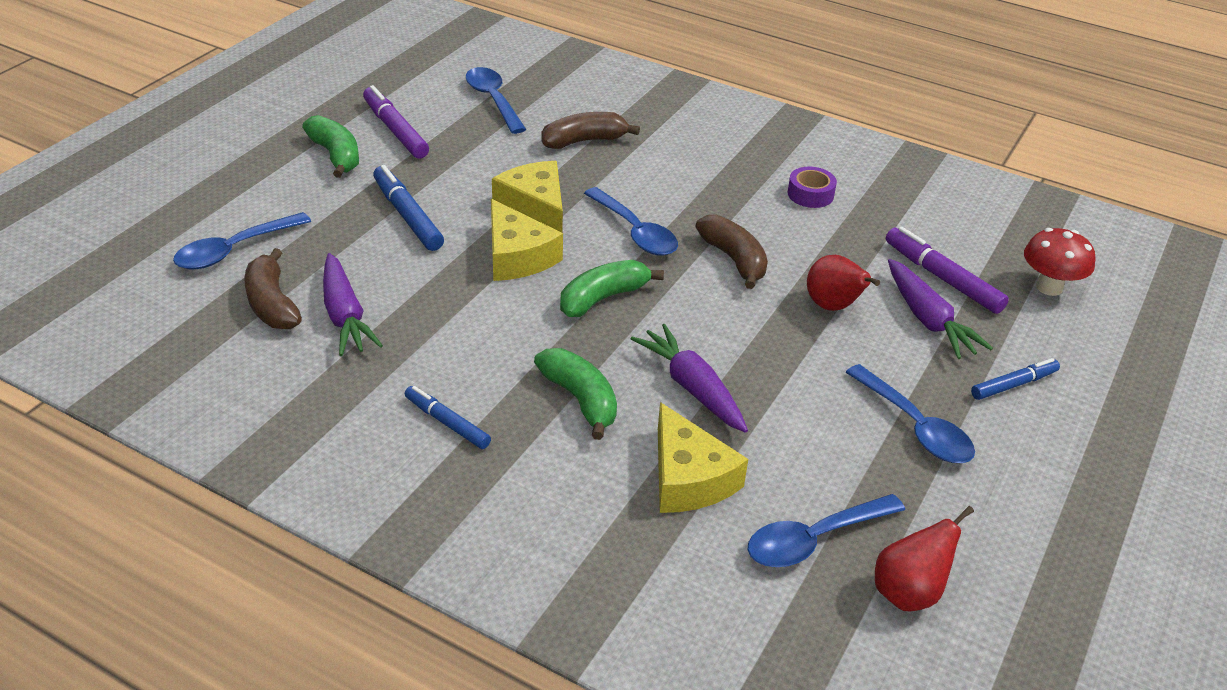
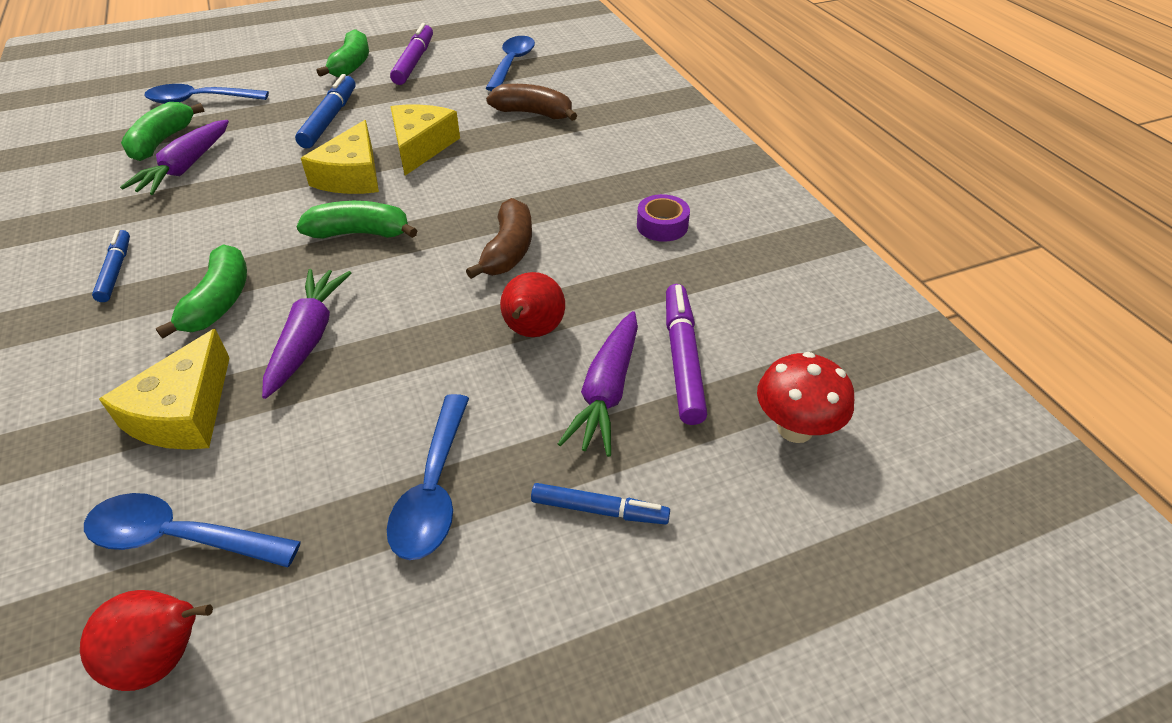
camera: 40 degrees right, 5 degrees up
(272, 304) = (162, 142): brown banana -> green banana
(635, 232) = (464, 194): blue spoon -> none

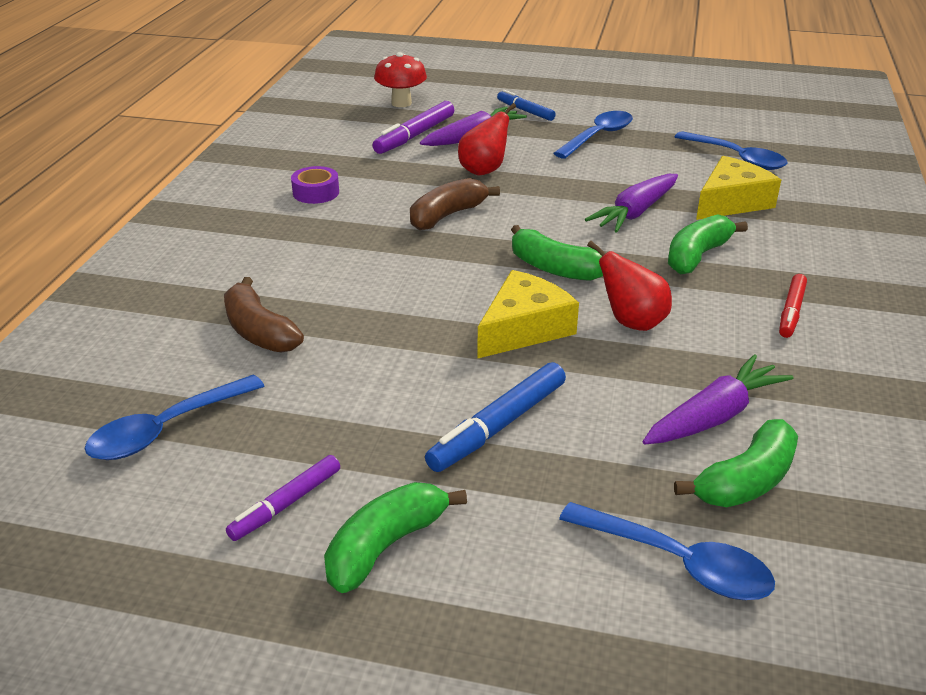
camera: 145 degrees left, 10 degrees down
(116, 271) = (791, 312): blue marker -> red marker
(165, 657) = (745, 131): red pear -> red pear (632, 322)
(414, 62) = (286, 504): purple marker -> purple marker, size x0.65
(421, 147) = (424, 336): yellow cheese -> none

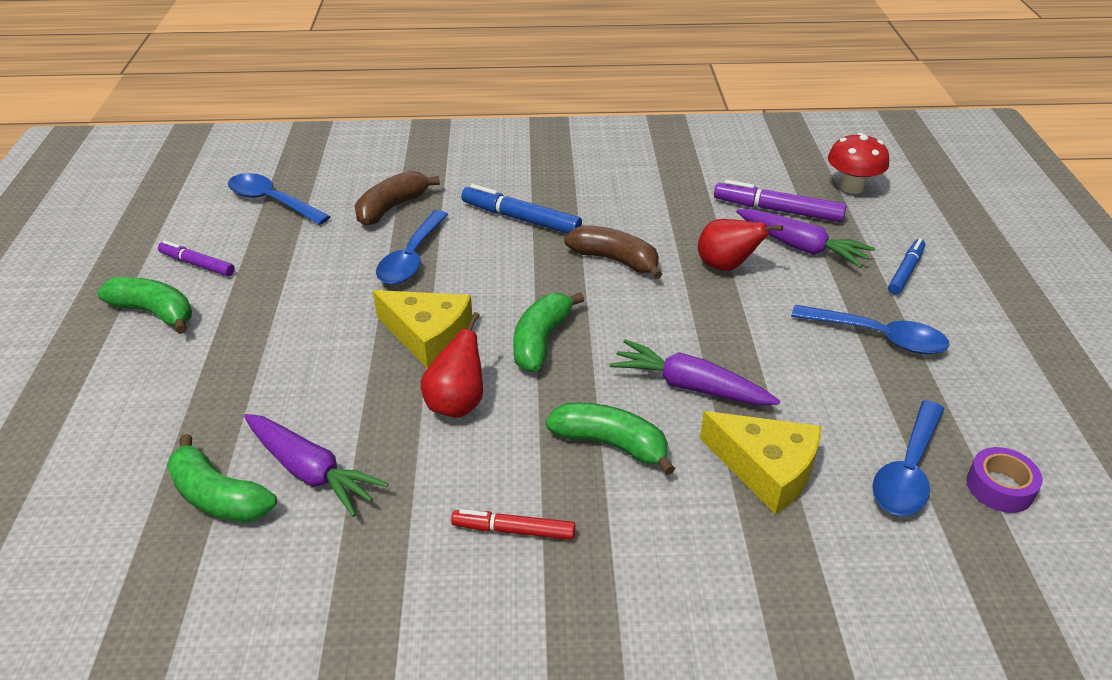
camera: 75 degrees right, 5 degrees up
(316, 192) = (620, 183): purple tape -> purple tape (999, 487)
(498, 426) = (285, 342): blue marker -> blue marker (520, 219)
(678, 562) = (123, 458): blue spoon -> blue spoon (411, 258)

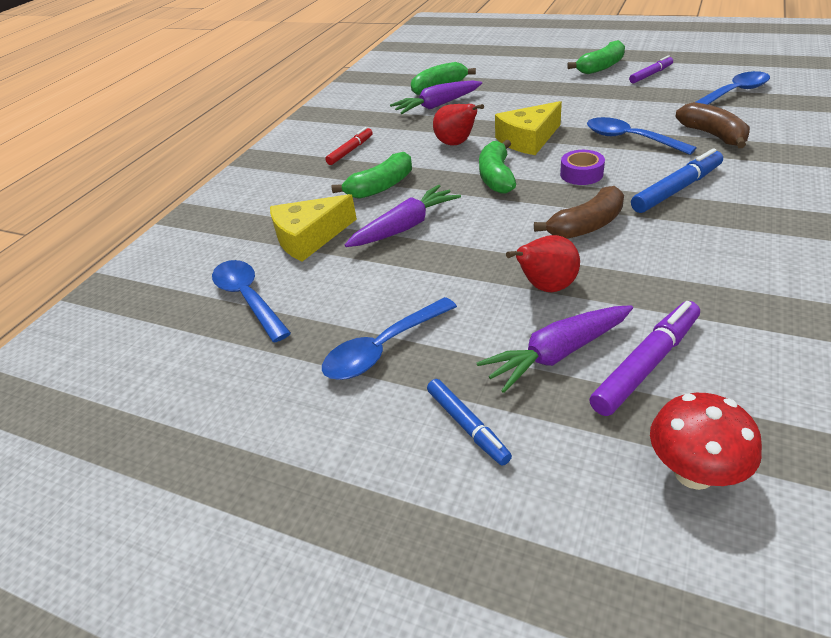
camera: 120 degrees right, 0 degrees up
(541, 341) = (496, 177): green banana -> green banana turned 135 degrees counterclockwise
(999, 487) = (191, 338): purple tape -> purple tape (581, 174)

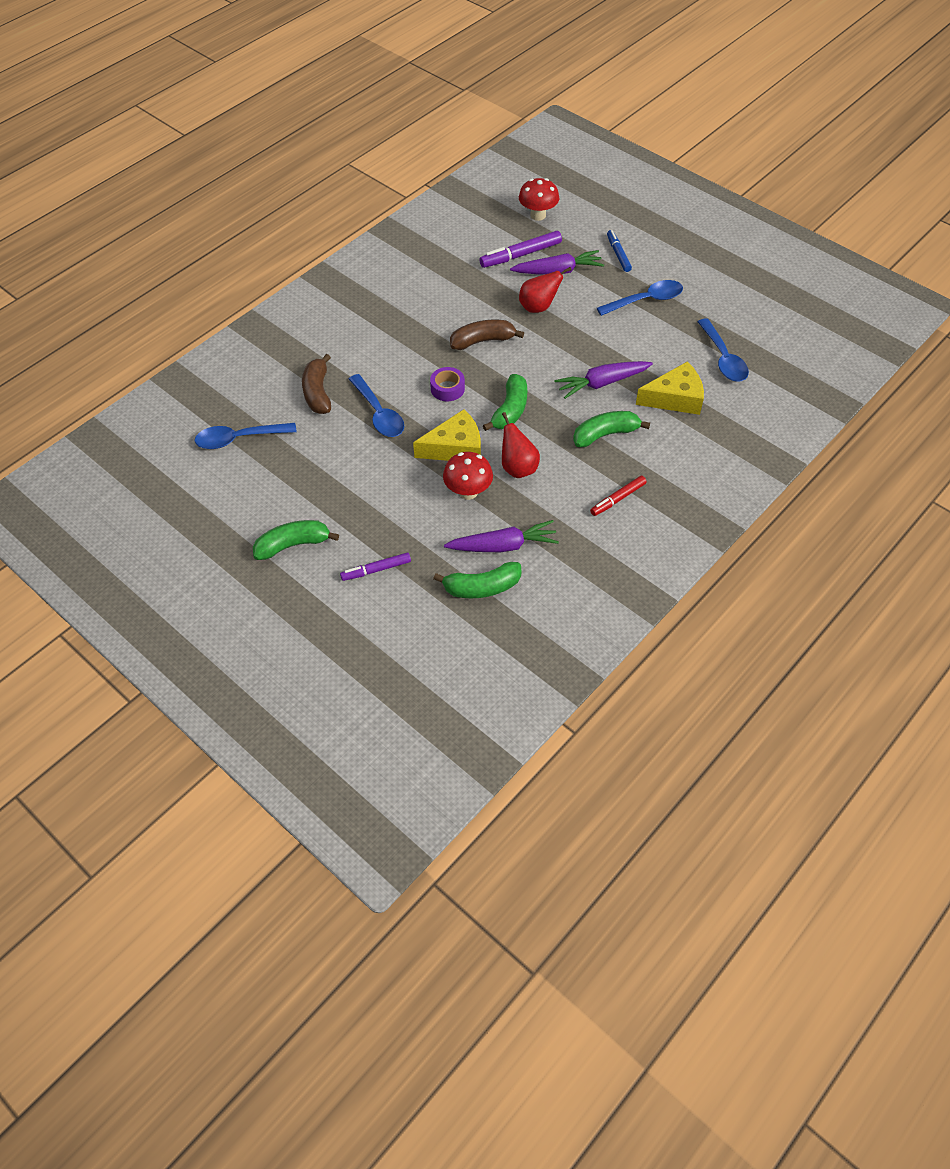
camera: 165 degrees left, 15 degrees up
(490, 120) = (468, 492): none -> red mushroom
(650, 74) = (266, 504): purple marker -> purple marker (376, 570)
(676, 189) = (400, 350): blue marker -> none

